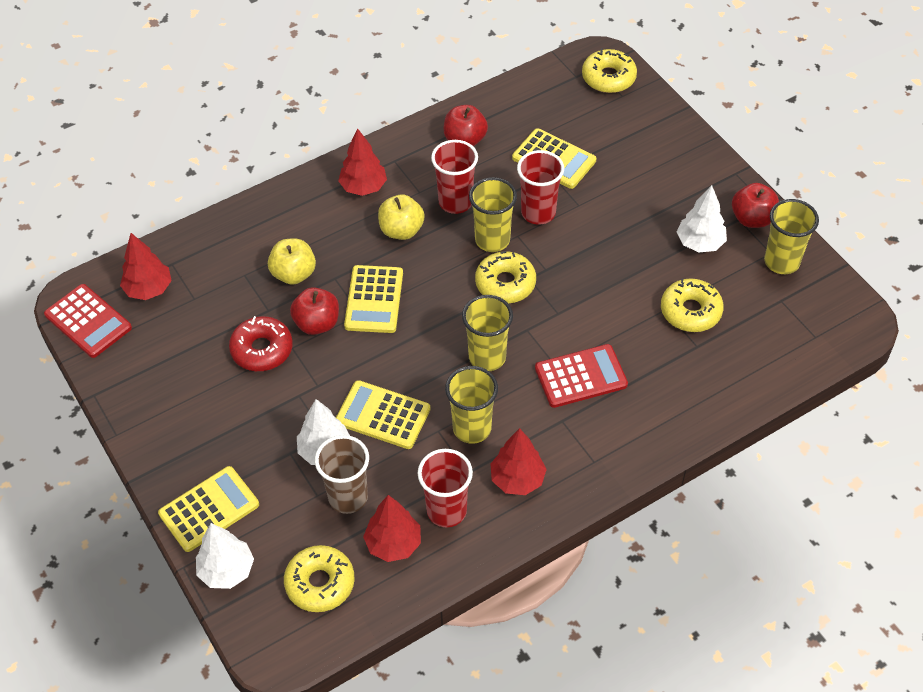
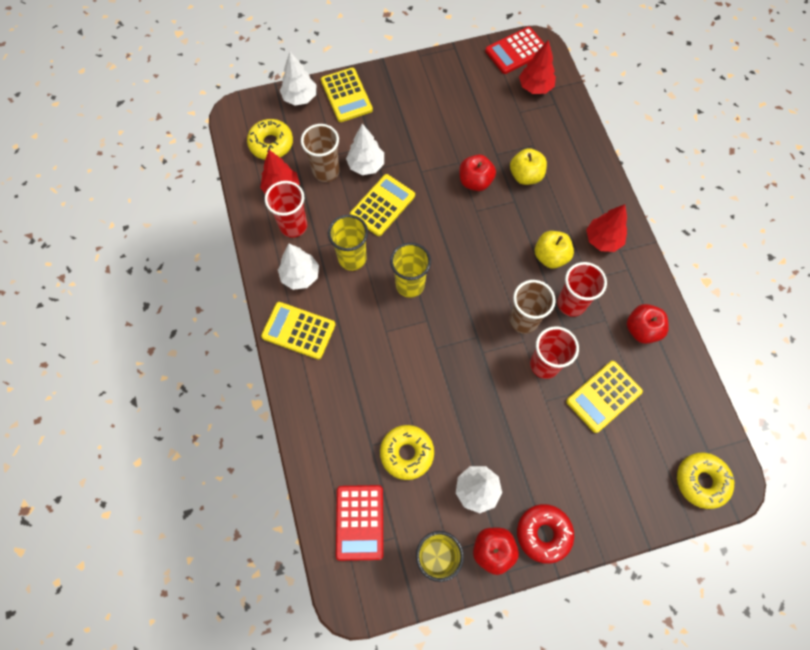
camera: 105 degrees right, 15 degrees up
(262, 349) = (462, 144): red donut -> red donut (543, 533)
(374, 300) = (486, 222): yellow calculator -> yellow calculator (298, 330)
(492, 240) = (523, 320): yellow cup -> brown cup
(505, 283) = (476, 317): yellow donut -> none
(517, 479) = (300, 276): red tree -> white tree
(581, 376) = (371, 345): red calculator -> red calculator (359, 522)

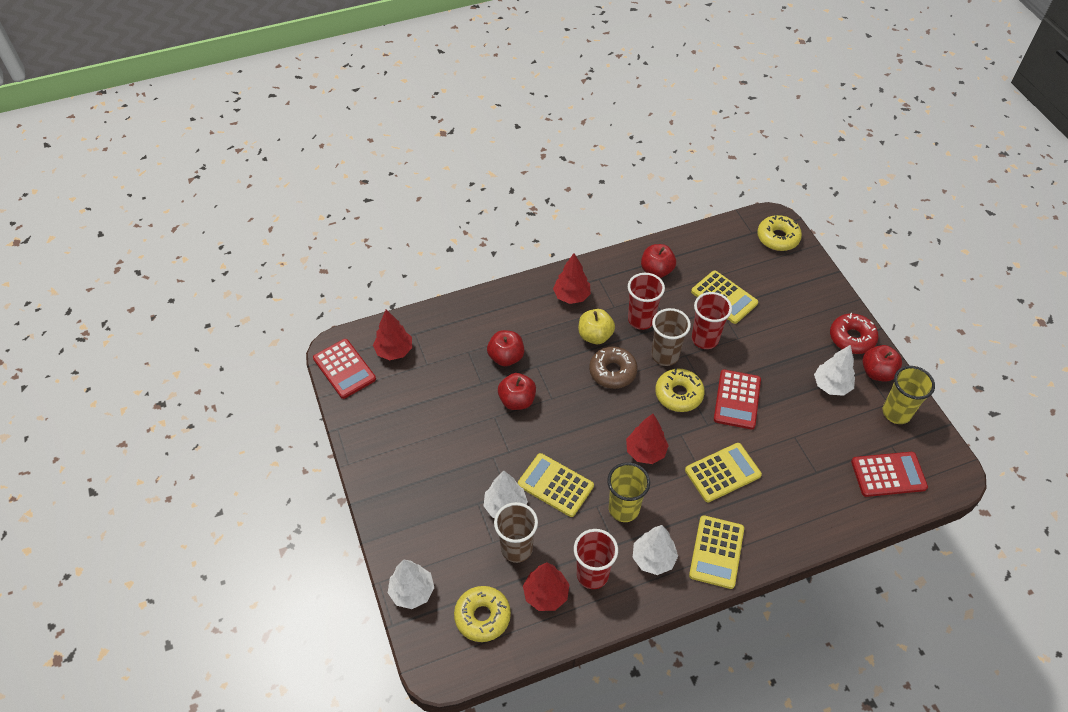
camera: 95 degrees left, 15 degrees down
(346, 95) = (407, 538): yellow calculator -> yellow calculator (722, 473)
(407, 453) = (815, 442): yellow donut -> yellow donut (678, 394)
(410, 285) = (645, 452): yellow cup -> red tree
(464, 383) = (737, 399): none -> red calculator
(505, 267) = (612, 372): none -> brown donut
(525, 175) = (506, 357): yellow apple -> red apple

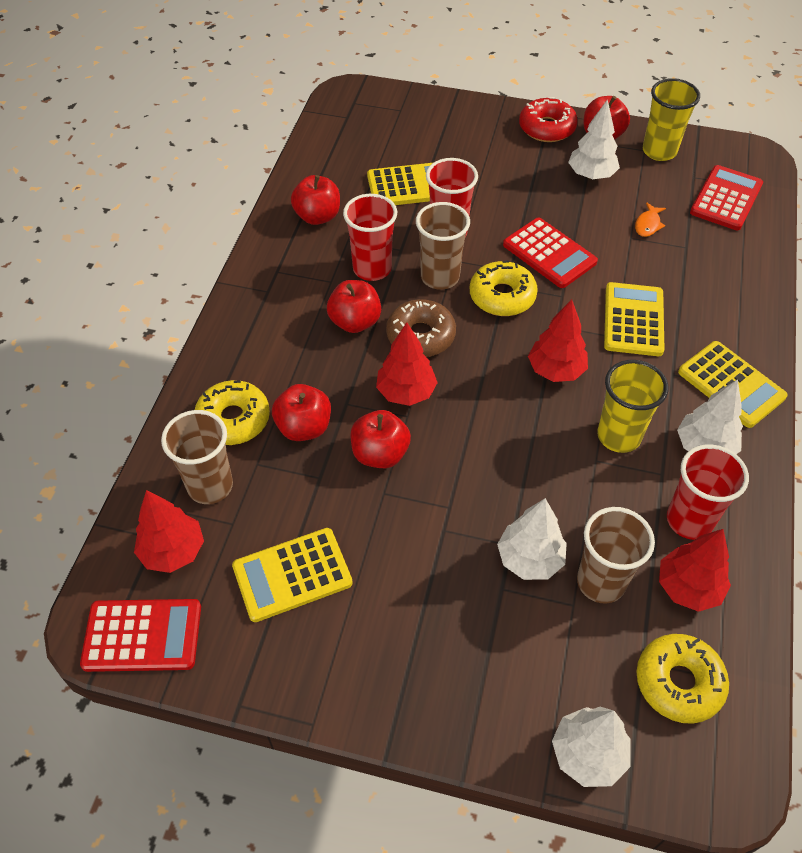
camera: 55 degrees left, 0 degrees up
(440, 341) = (210, 486): none -> brown cup
(555, 485) = (537, 485): yellow calculator -> yellow calculator (292, 575)
(571, 296) = (276, 310): red tree -> red tree (406, 392)
(595, 336) = (355, 322): yellow apple -> red apple
(778, 238) = (373, 103): yellow donut -> yellow donut (233, 419)
(816, 440) = (648, 224): none -> orange fish

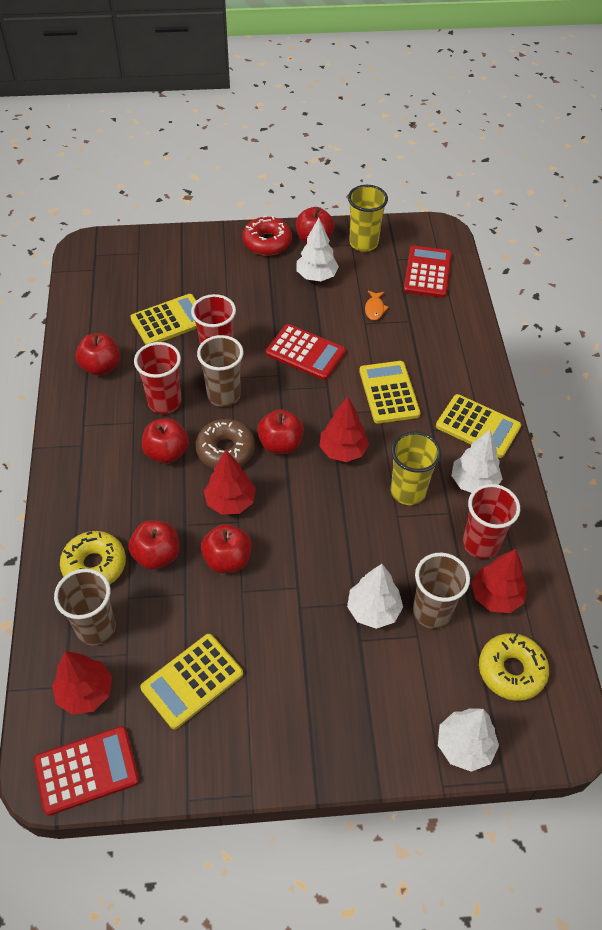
camera: 20 degrees left, 0 degrees up
(485, 344) = (280, 444): none -> red apple
(502, 296) = (280, 399): yellow donut -> none

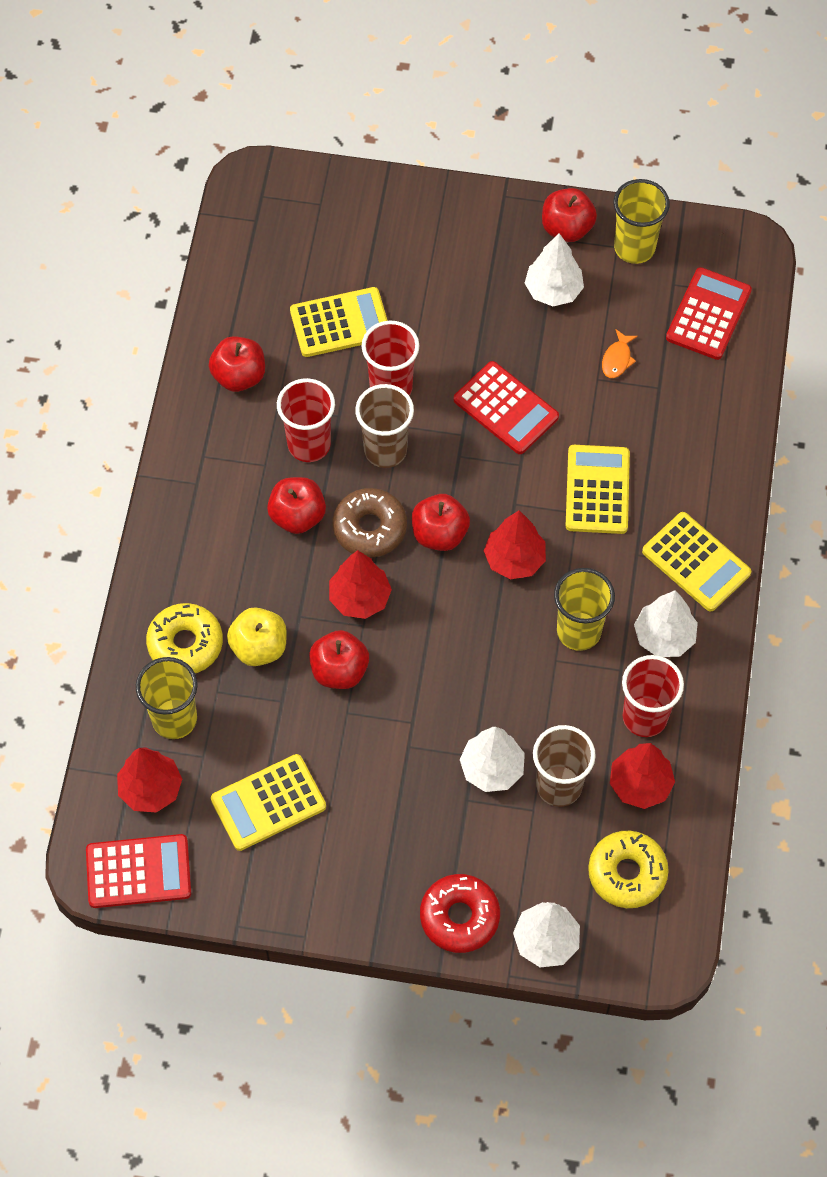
camera: 15 degrees right, 10 degrees up
(96, 628) = (174, 719): brown cup -> yellow cup
(157, 555) = (259, 647): red apple -> yellow apple
(267, 242) = (500, 220): red donut -> red donut (459, 917)

